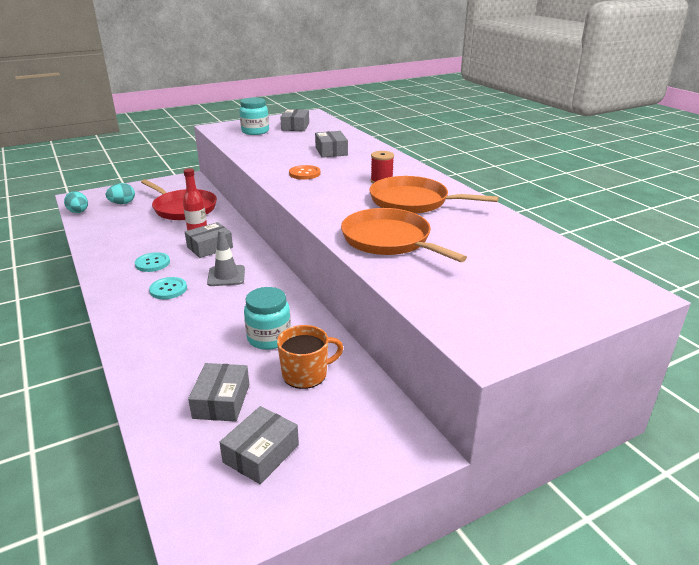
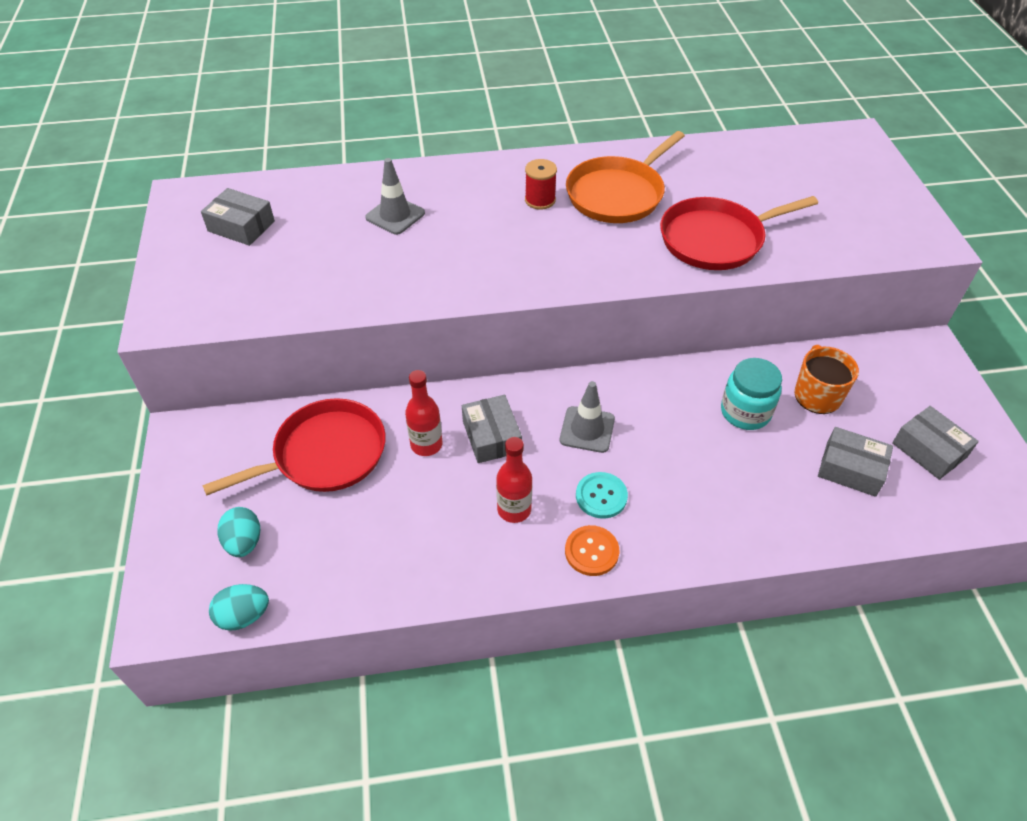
camera: 70 degrees left, 20 degrees up
(152, 263) = (514, 509): turquoise button -> red bottle
(255, 131) = (230, 276): turquoise jar -> none
(304, 173) = (474, 260): orange button -> orange button (591, 551)
(331, 151) = (395, 215): grey box -> grey traffic cone
(389, 240) = (716, 239): orange pan -> red pan

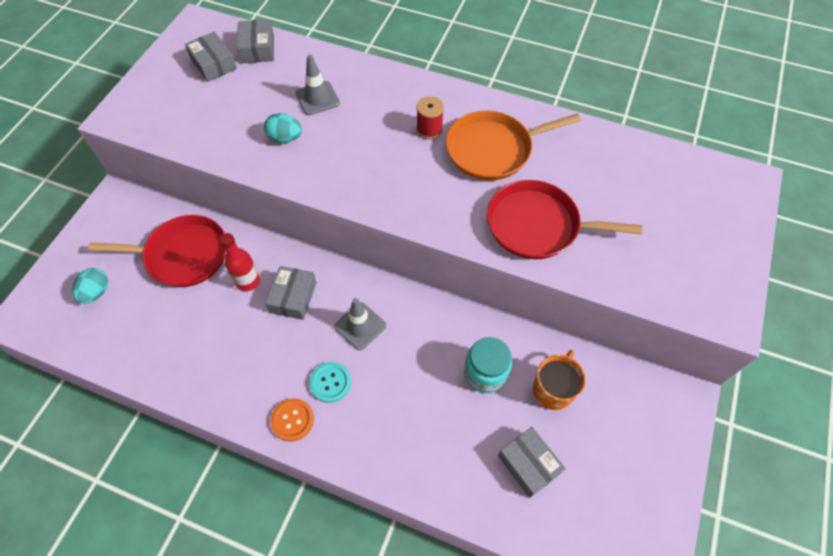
camera: 30 degrees right, 10 degrees up
(244, 616) = (63, 342): turquoise egg -> turquoise egg (285, 138)
(514, 509) = (267, 360): red bottle -> none
(929, 450) = (606, 485): grey box -> grey box (258, 49)

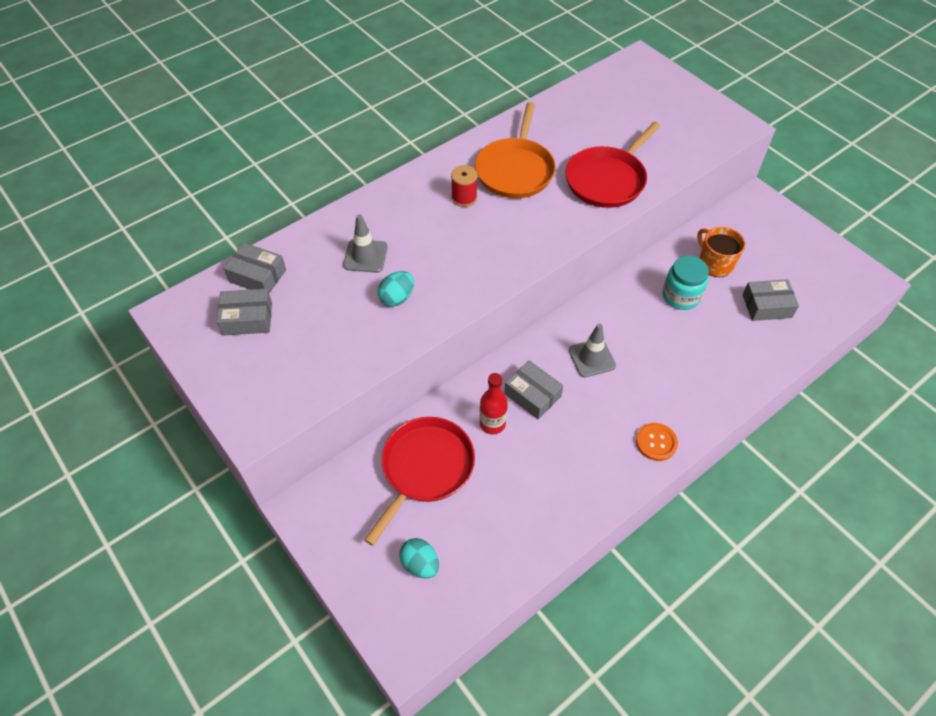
camera: 60 degrees left, 5 degrees down
(330, 382) = (635, 401): turquoise button -> none

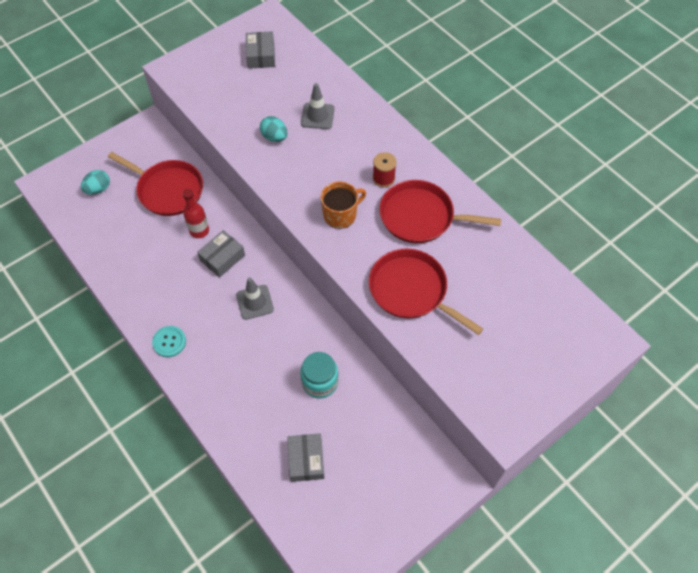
camera: 90 degrees right, 5 degrees up
(257, 276) = (300, 56): grey box -> none
(515, 170) = (421, 217): orange pan -> red pan
(656, 442) = (169, 342): orange button -> turquoise button
(715, 263) = (361, 420): orange mug -> orange mug (340, 215)

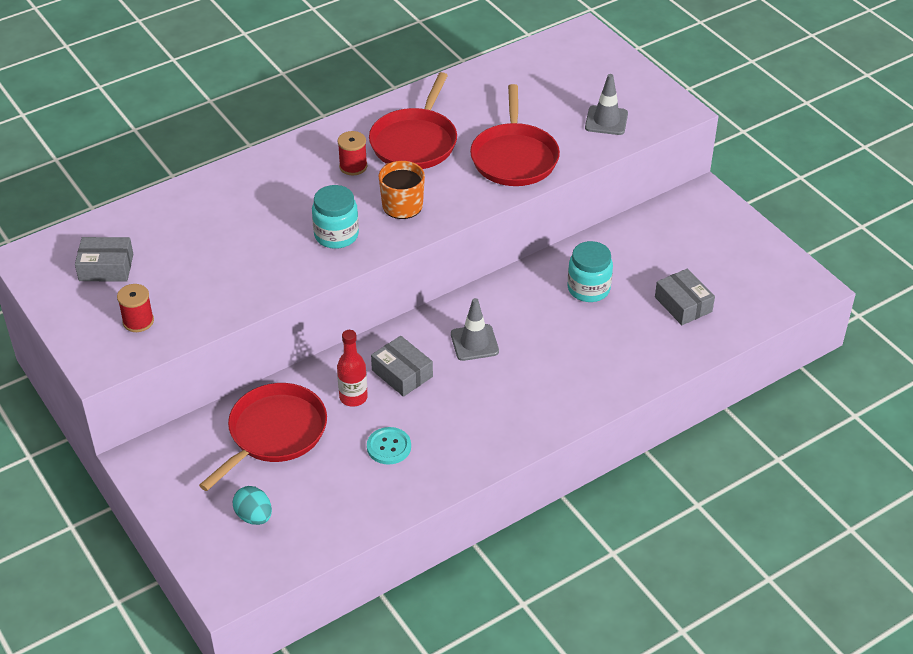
camera: 85 degrees left, 15 degrees down
(169, 342) = (525, 426): turquoise button -> turquoise button (389, 447)
(210, 80) = (138, 321): none -> red spool
(274, 137) = (264, 258): turquoise egg -> none
(302, 177) = (336, 235): none -> turquoise jar
(306, 460) = (683, 304): grey box -> grey box turned 60 degrees clockwise
(317, 116) = (237, 217): grey traffic cone -> grey traffic cone (606, 121)
(411, 290) = (514, 157): red pan -> red pan turned 45 degrees counterclockwise

